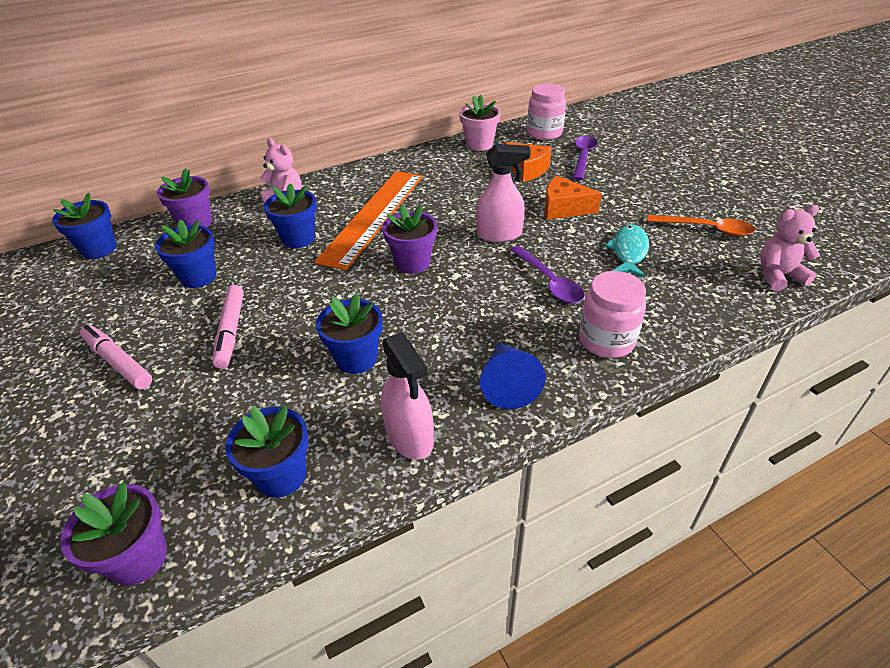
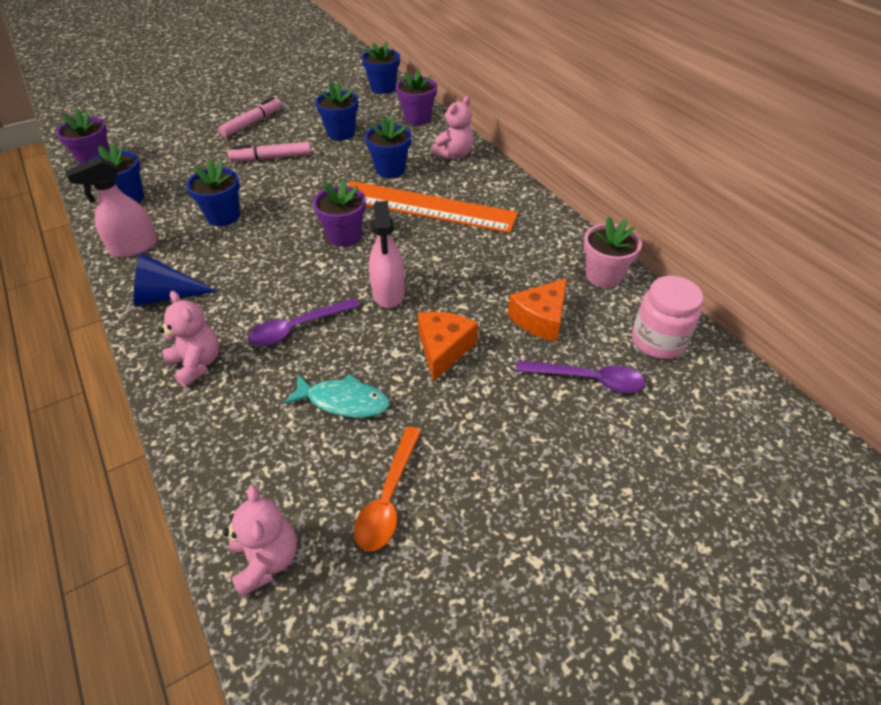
camera: 85 degrees right, 5 degrees up
(606, 340) = (197, 364): pink jar -> pink teddy bear

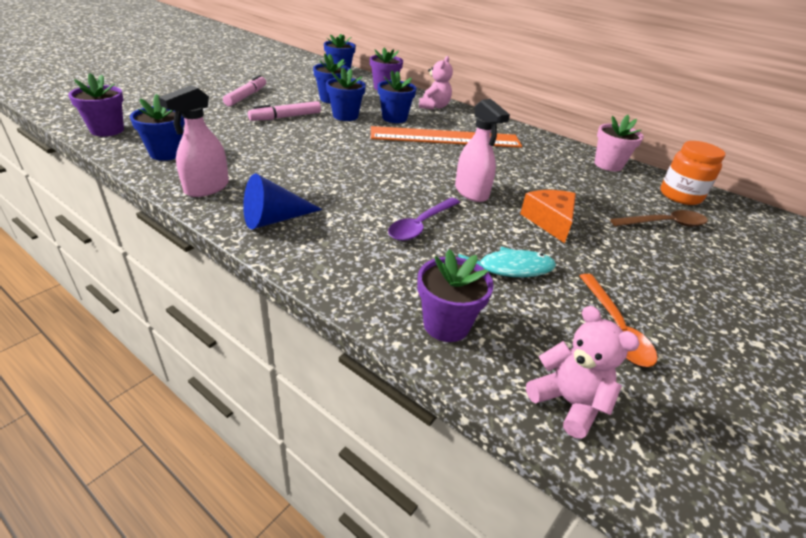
camera: 25 degrees left, 10 degrees down
(197, 364) = (354, 265): pink teddy bear -> none
(223, 216) = (278, 158): blue flower pot -> blue flower pot (345, 116)
(344, 236) = (399, 161): purple flower pot -> purple flower pot (446, 324)
(540, 318) = (595, 193): orange cheese -> none
(587, 379) = (664, 224): purple spoon -> brown spoon
(657, 341) = (680, 196): pink jar -> orange jar

